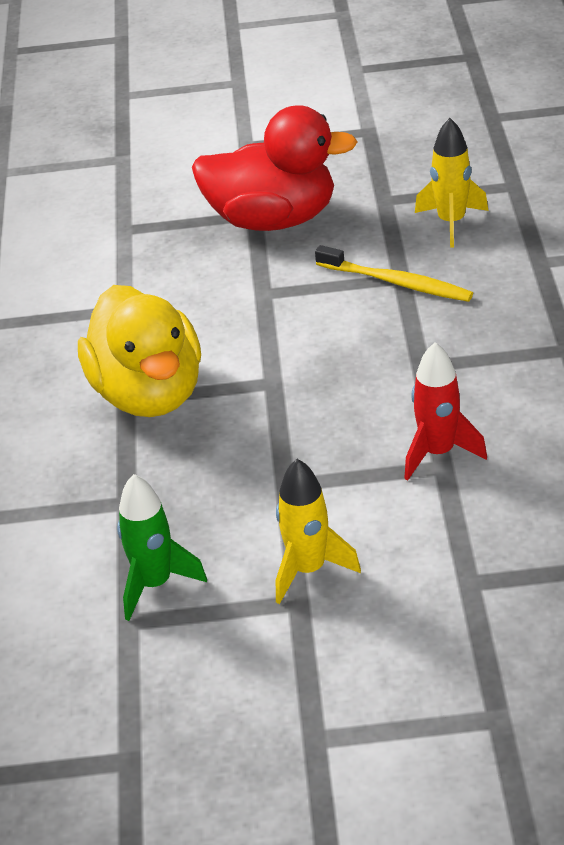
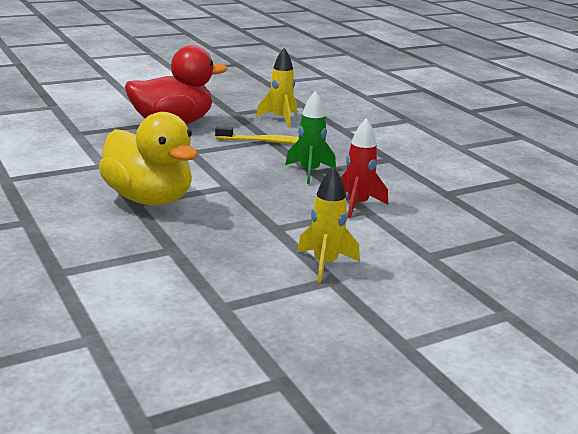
camera: 30 degrees left, 15 degrees down
(155, 584) = (226, 285): green rocket -> green rocket (309, 172)

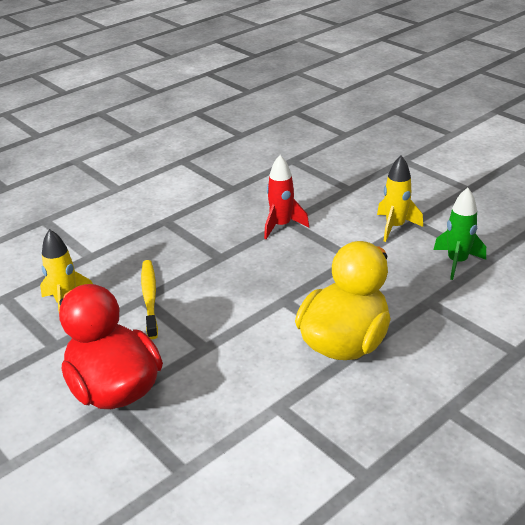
camera: 100 degrees left, 10 degrees up
(309, 172) = (222, 259): green rocket -> green rocket (457, 262)

